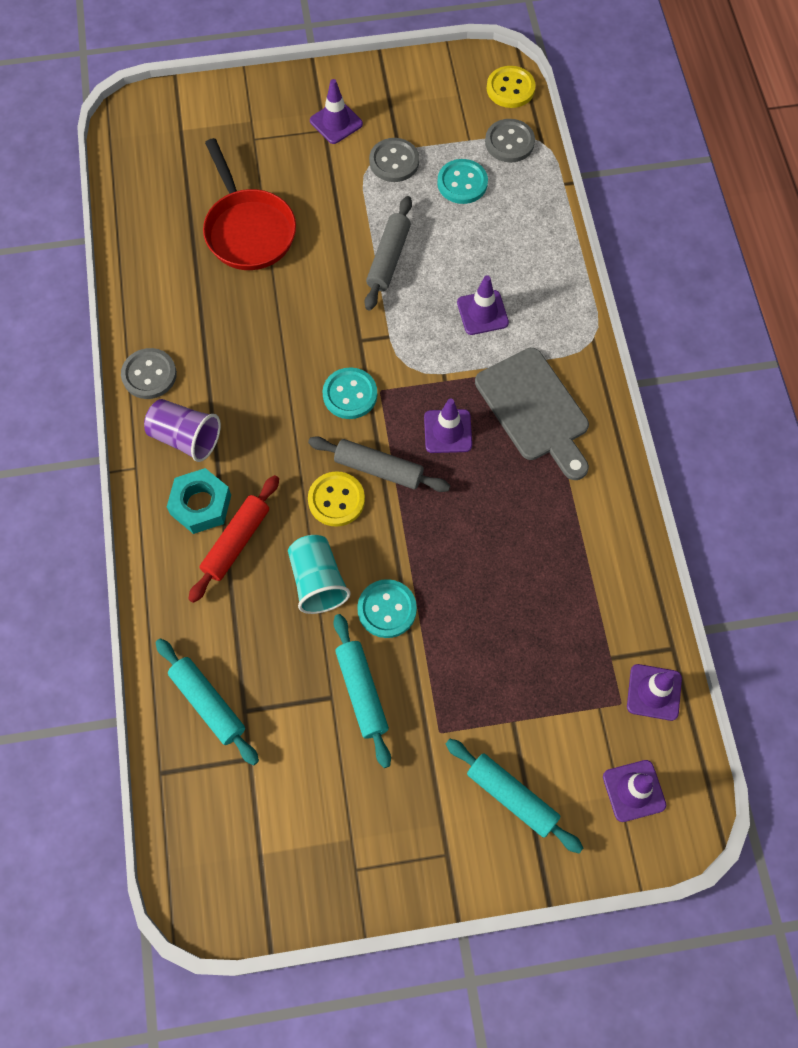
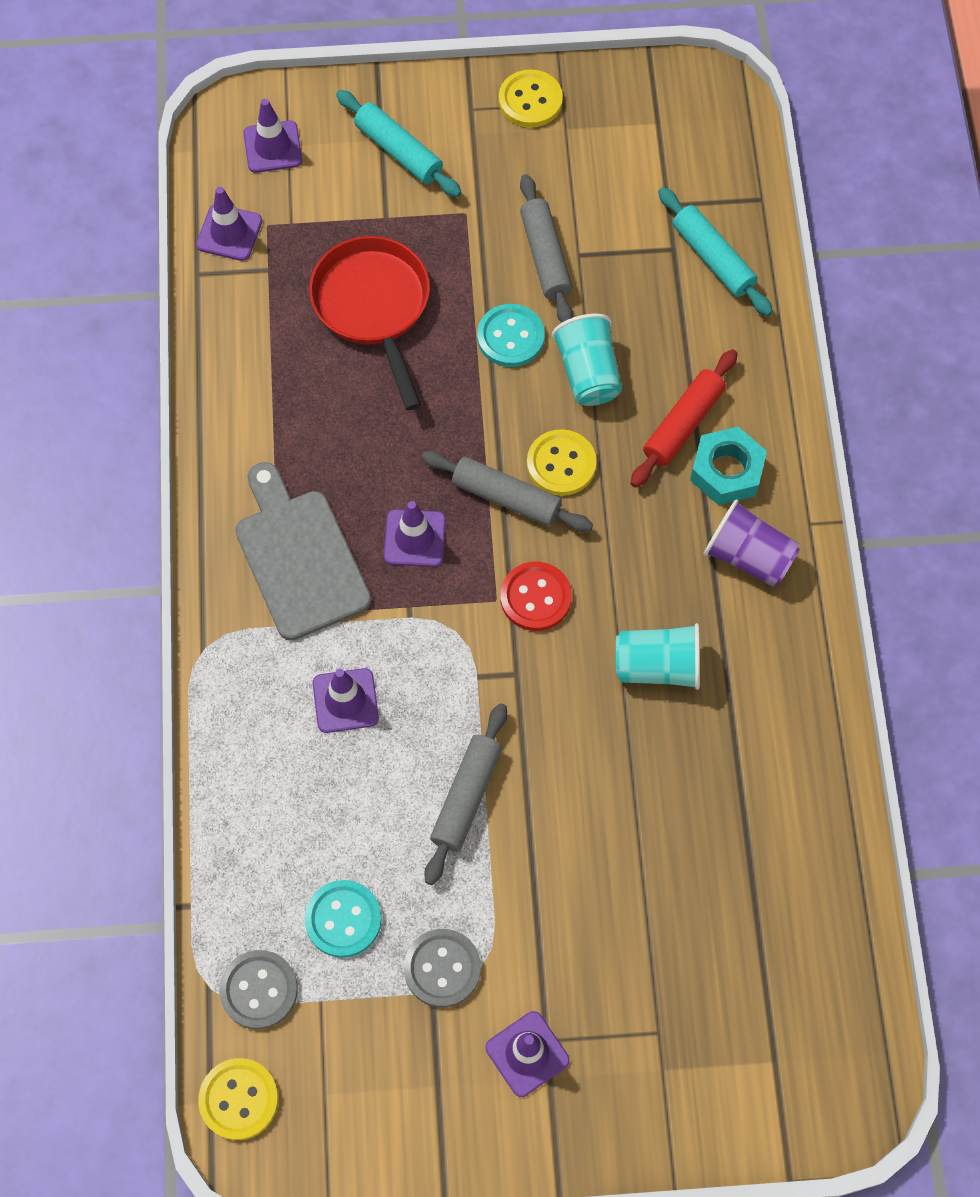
camera: 175 degrees left, 0 degrees up
(149, 375) = (800, 646): grey button -> none
(248, 230) = (668, 862): red pan -> red pan (373, 307)
(256, 353) = (657, 666): none -> turquoise cup
(350, 394) = (535, 597): turquoise button -> red button
(362, 692) = (545, 257): turquoise rolling pin -> grey rolling pin
(388, 870) = (530, 100): none -> yellow button

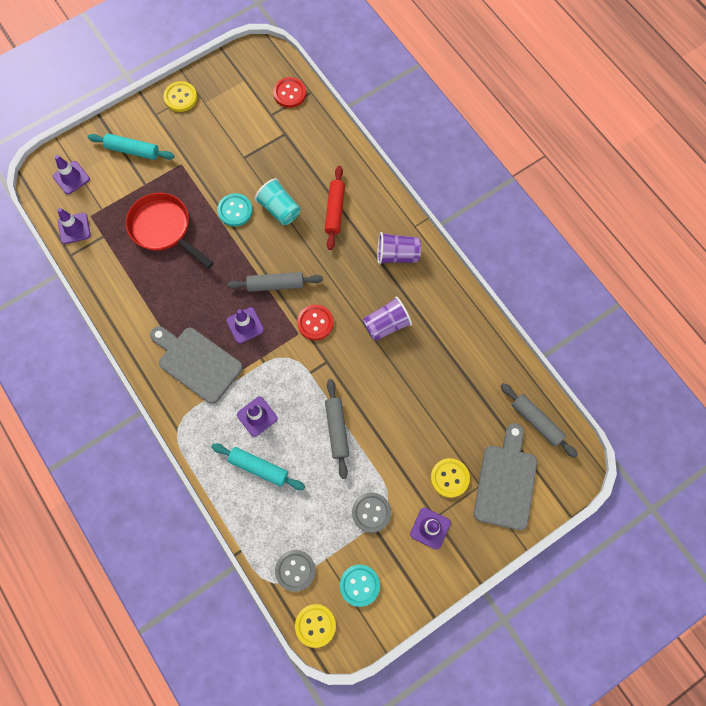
camera: 30 degrees left, 5 degrees up
(343, 919) = (314, 516): turquoise button -> turquoise button (359, 585)
(545, 257) = (229, 166): grey rolling pin -> grey rolling pin (536, 421)
(561, 464) = (291, 256): yellow button -> yellow button (449, 478)
(657, 666) = (386, 324): turquoise cup -> purple cup
(708, 1052) = (506, 482): none -> grey cutting board
(713, 258) = (305, 129): turquoise rolling pin -> turquoise rolling pin (258, 467)
(723, 183) = (289, 93): none -> red button
(726, 471) = (366, 222): turquoise nut -> none

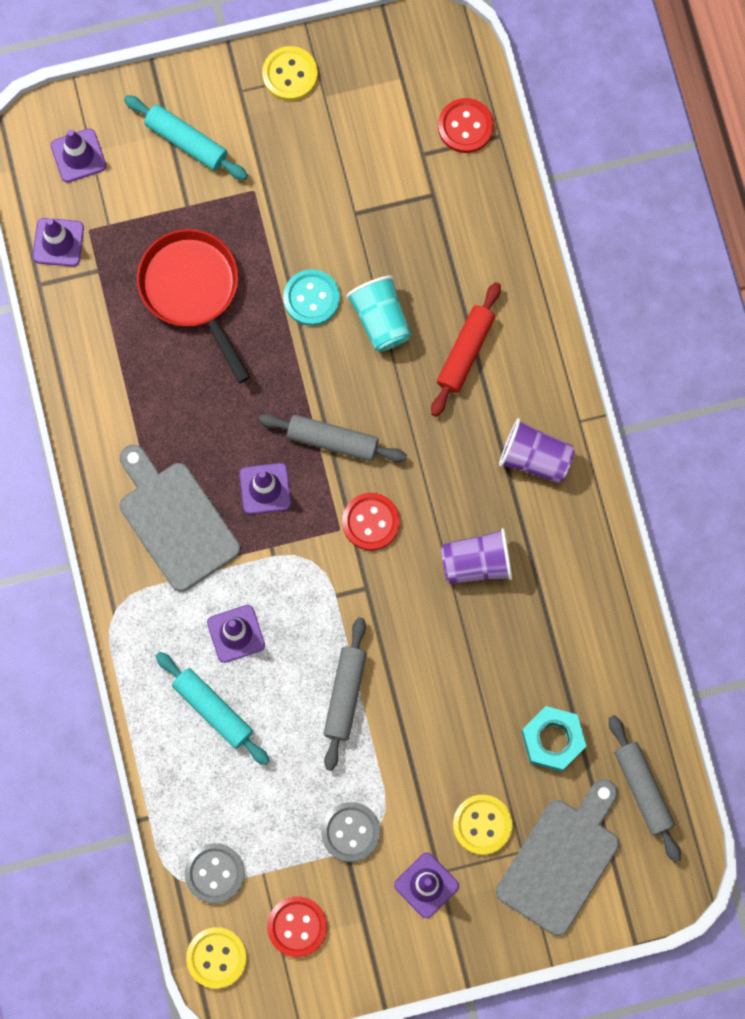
camera: 20 degrees right, 5 degrees up
(359, 585) = (297, 926): turquoise button -> red button
(471, 411) = (552, 740): none -> turquoise nut

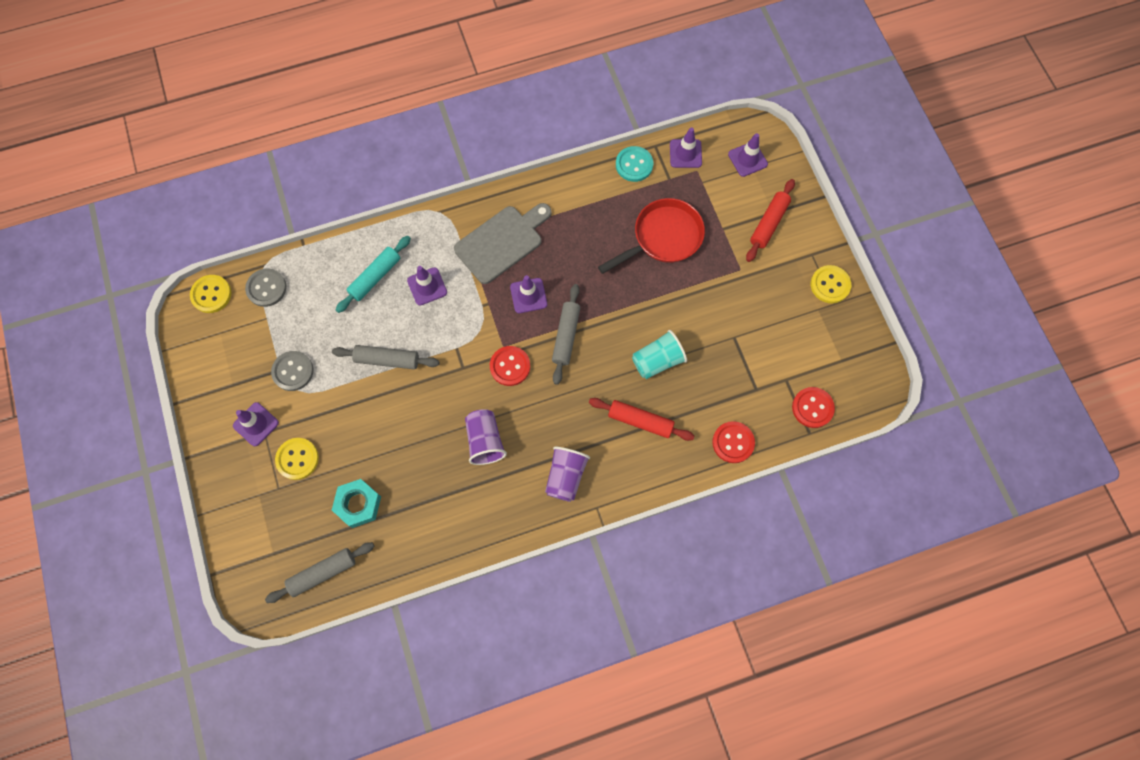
camera: 85 degrees right, 5 degrees down
(186, 142) = (768, 223): turquoise rolling pin -> red rolling pin
(297, 926) = (230, 342): red button -> red button (733, 442)
(311, 298) = (667, 313): turquoise button -> turquoise button (634, 165)
(561, 860) = (272, 516): grey cutting board -> none

